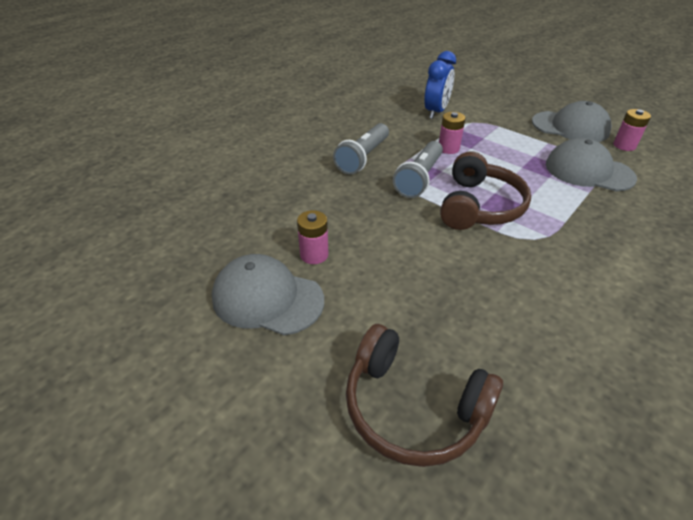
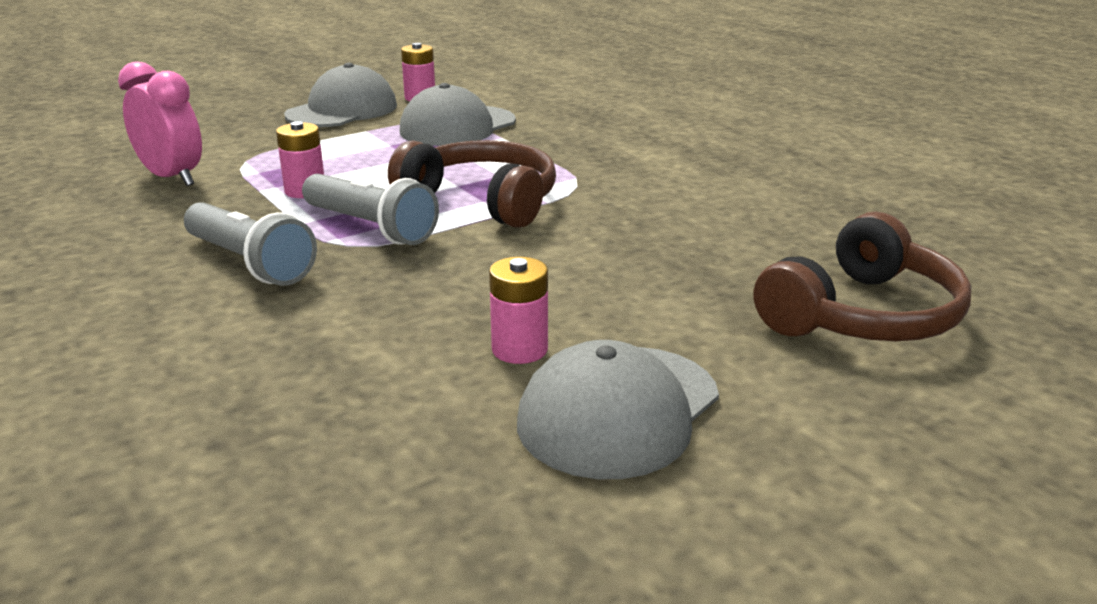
camera: 75 degrees left, 15 degrees down
(436, 112) = (172, 178): blue clock -> pink clock

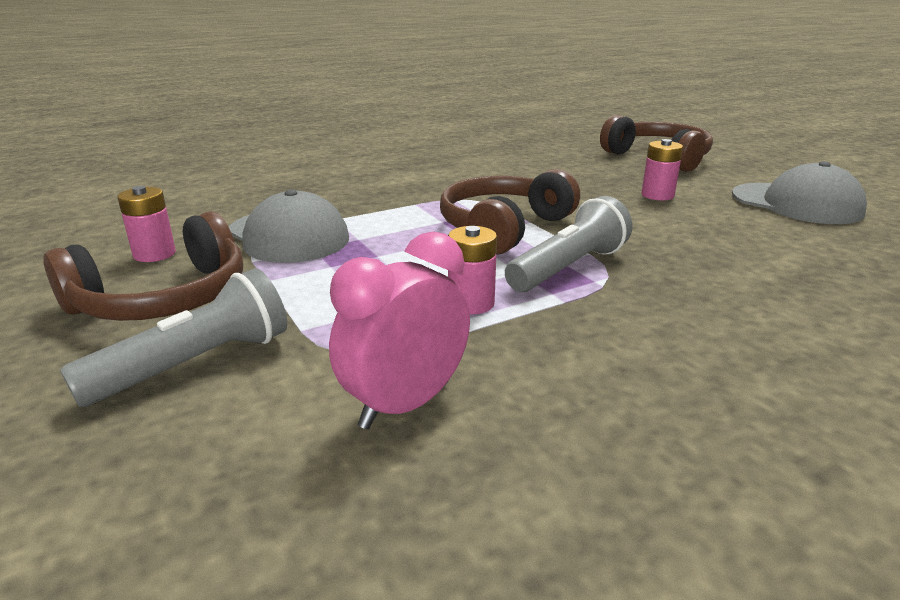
camera: 85 degrees left, 0 degrees up
(250, 263) = (666, 317): grey flashlight -> grey flashlight (195, 364)
(342, 110) = (163, 298): grey cap -> brown headphones
(519, 349) = (750, 221): pink battery -> pink battery (657, 195)

